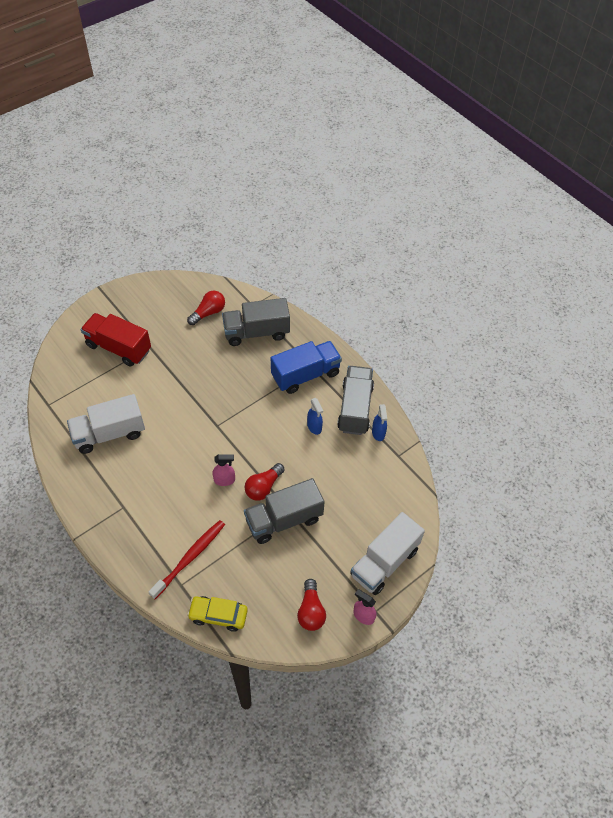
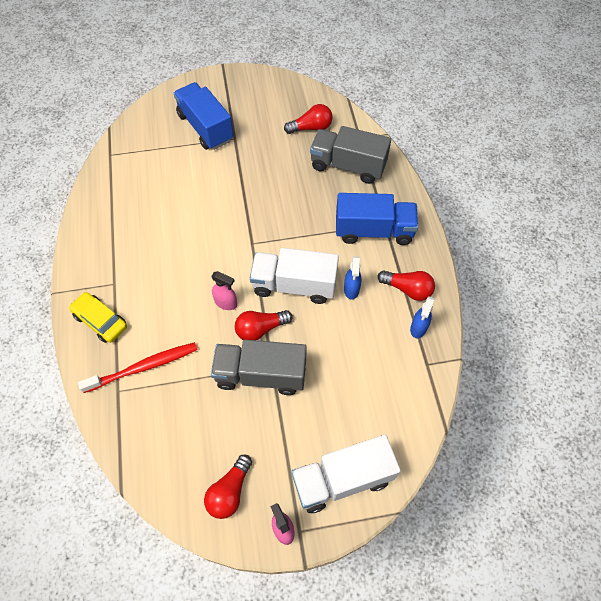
camera: 30 degrees right, 5 degrees up
(109, 434) = (146, 206): white truck -> white truck (294, 285)
(118, 348) = (205, 128): red truck -> blue truck
(218, 615) = (133, 444): yellow car -> yellow car (100, 321)
(355, 408) = (407, 289): grey truck -> red light bulb

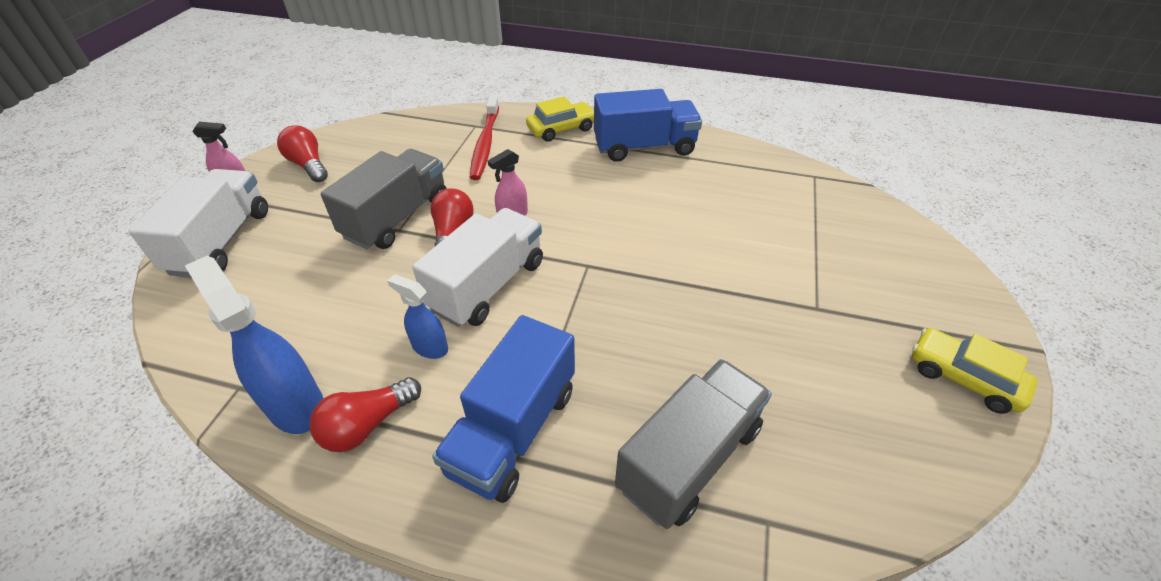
camera: 115 degrees right, 15 degrees down
(205, 128) = (851, 279): blue truck -> blue truck (644, 147)
(253, 87) = (963, 378): none -> yellow car
(311, 128) = (820, 435): red light bulb -> none
(418, 328) = (295, 405): blue spray bottle -> blue spray bottle, size x1.76

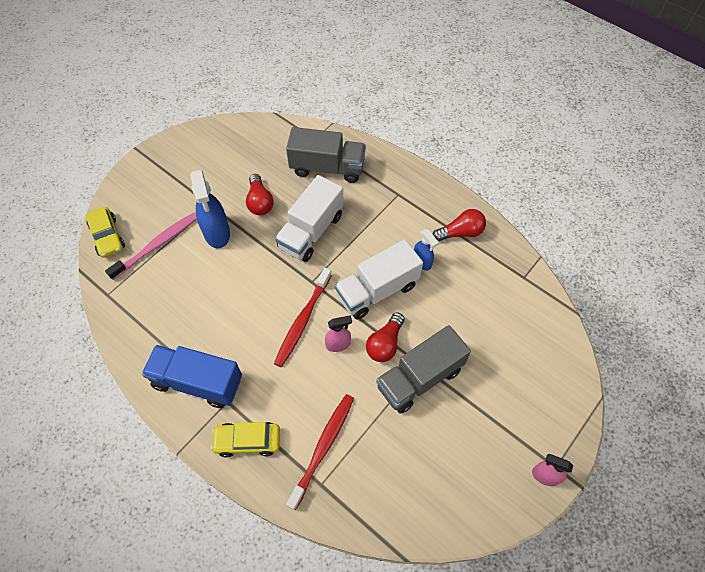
camera: 155 degrees left, 15 degrees up
(221, 241) = (548, 405): white truck -> white truck (311, 231)
(295, 405) = (494, 255): blue spray bottle -> blue spray bottle (217, 233)
(308, 165) = (483, 483): red light bulb -> red light bulb (260, 202)
(513, 430) = (395, 205): blue truck -> none
(571, 222) = (302, 321): none -> red toothbrush
(689, 458) = (327, 167): grey truck -> grey truck turned 150 degrees counterclockwise
(824, 236) = (157, 245): none -> pink toothbrush
(963, 378) = (184, 151): yellow car -> yellow car (107, 236)

